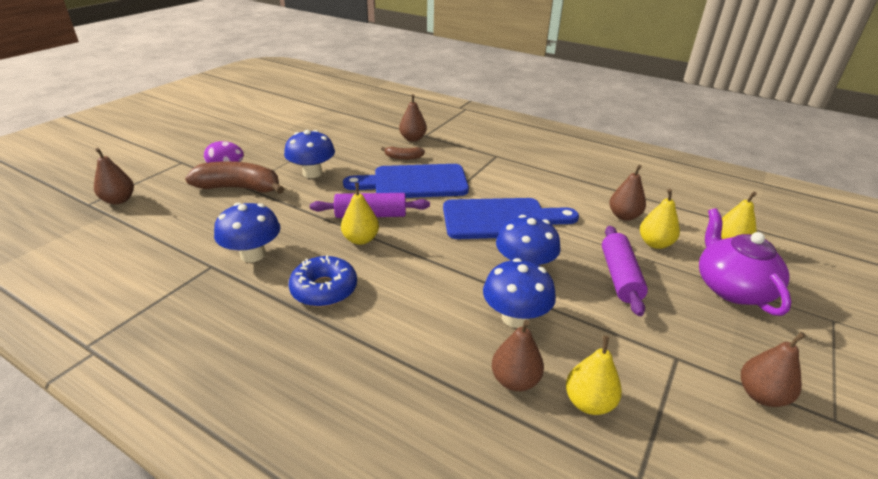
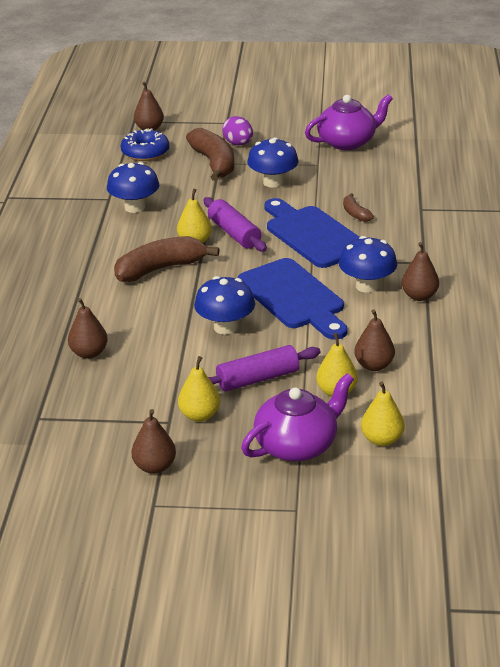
camera: 65 degrees right, 0 degrees up
(298, 129) = (347, 142): none -> purple teapot
(324, 289) = (121, 250): blue donut -> blue donut (145, 152)
(388, 274) = (160, 269): none -> brown banana
(413, 139) = (403, 205): brown pear -> brown pear (419, 296)
(515, 317) = (156, 338): blue mushroom -> blue mushroom (367, 286)
(589, 403) = (90, 387): yellow pear -> yellow pear (199, 415)

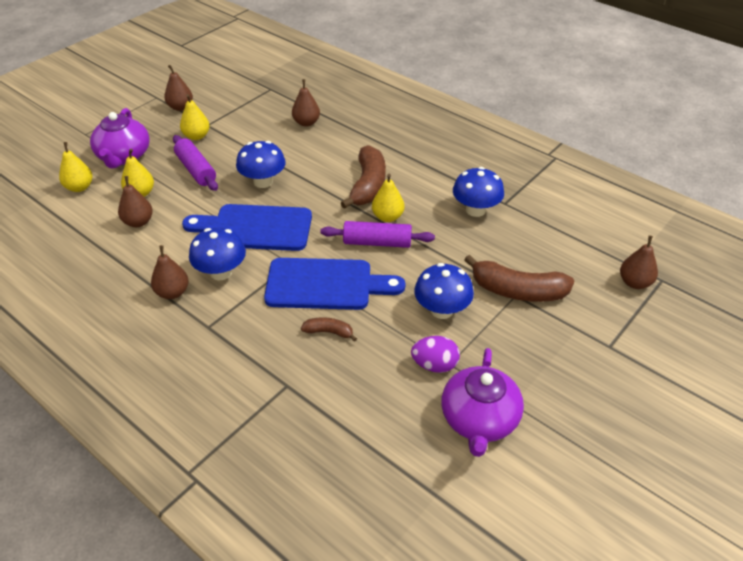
camera: 125 degrees right, 10 degrees up
(145, 152) = (579, 257): blue donut -> none
(238, 144) = (547, 328): purple egg -> purple egg (434, 365)
(258, 379) = (196, 170): purple rolling pin -> purple rolling pin turned 45 degrees counterclockwise

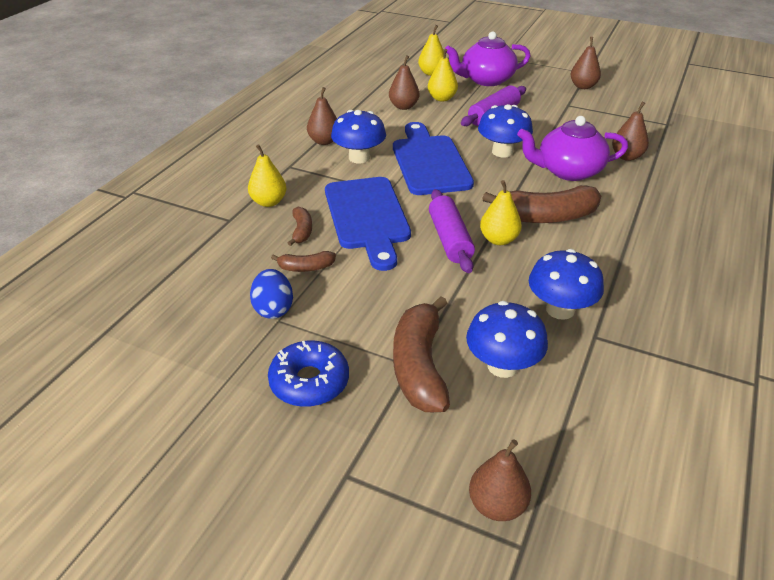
camera: 75 degrees right, 5 degrees down
(196, 136) = (545, 104): yellow pear -> yellow pear (269, 202)
(385, 336) = (306, 267): none -> brown banana
(434, 365) = (273, 309): purple egg -> blue egg
(442, 310) = (360, 303): blue mushroom -> blue mushroom (502, 366)
(479, 420) = (200, 353): purple teapot -> purple teapot (568, 171)
(523, 353) = (309, 382): none -> blue donut

